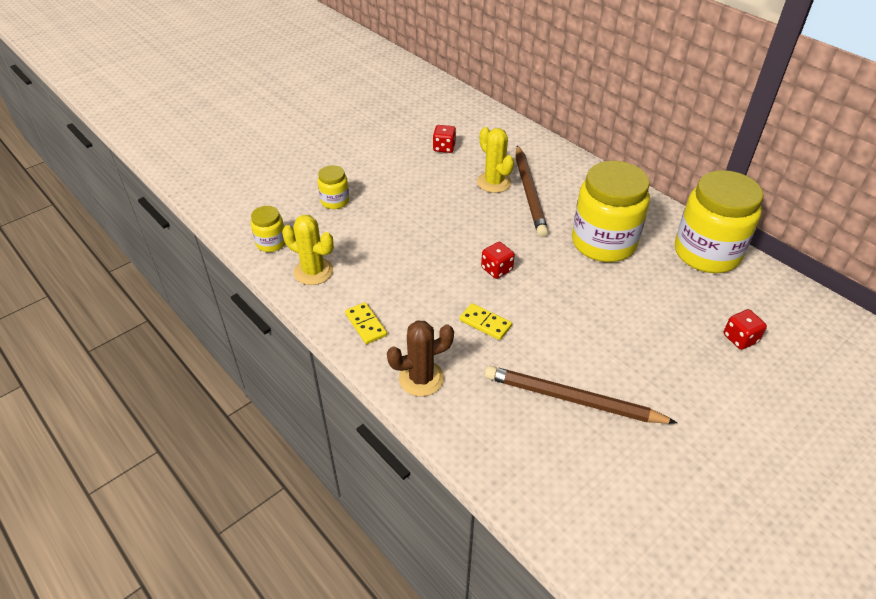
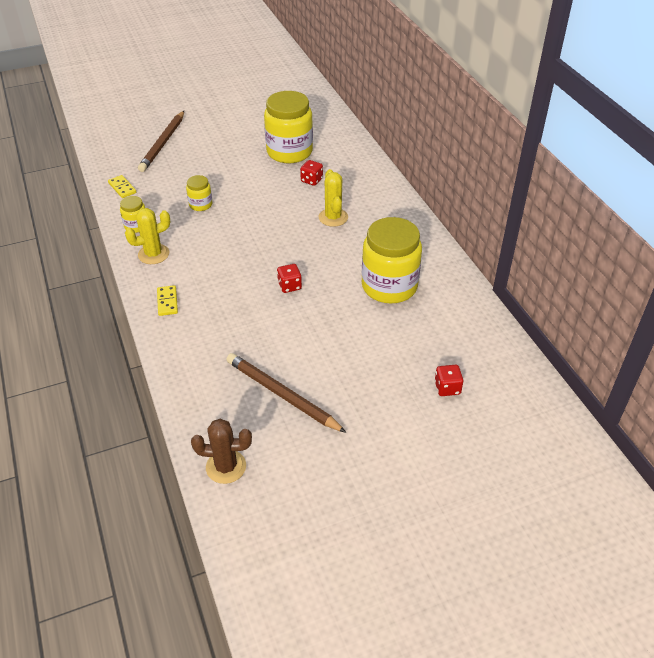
camera: 20 degrees right, 0 degrees up
(313, 271) = (153, 254): yellow cactus -> yellow cactus turned 75 degrees counterclockwise
(421, 378) = (183, 350): brown cactus -> brown cactus (226, 467)
(485, 323) = (254, 323): yellow domino -> yellow domino (122, 188)
(529, 193) = (356, 232): brown pencil -> brown pencil (163, 143)
(706, 253) = (470, 315): yellow jar -> yellow jar (289, 152)

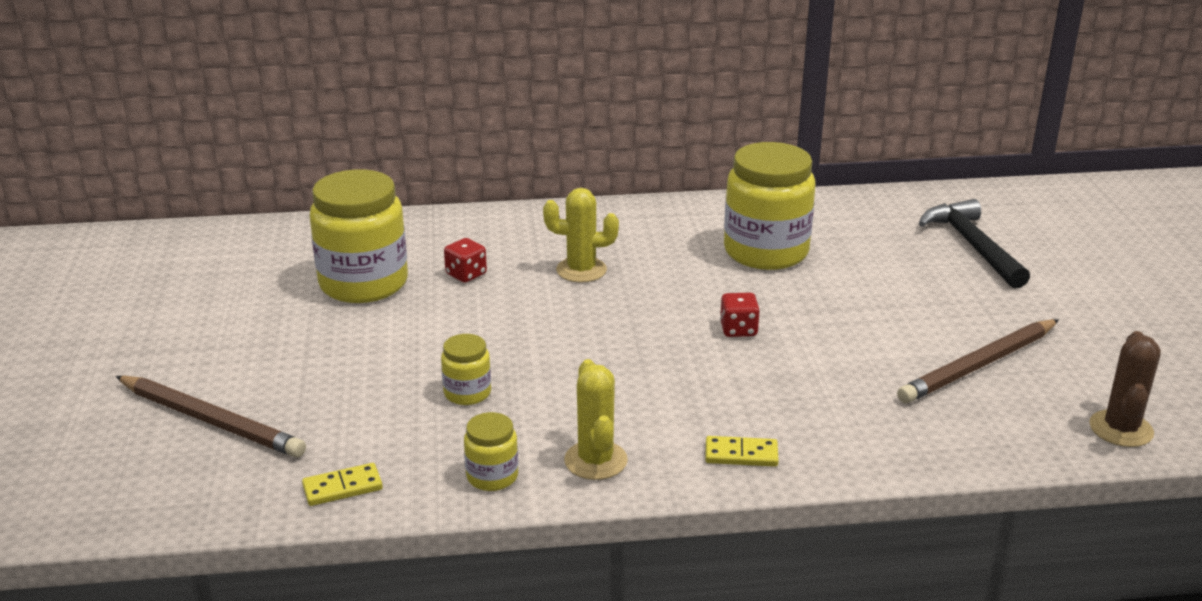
camera: 75 degrees left, 15 degrees down
(447, 388) = (972, 246): red dice -> black hammer

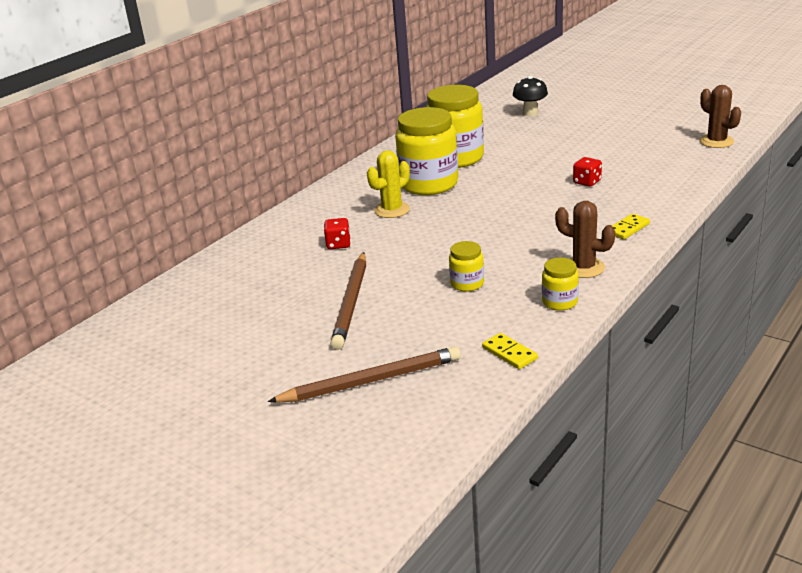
camera: 45 degrees left, 0 degrees up
(342, 488) = (509, 353): yellow domino -> yellow domino turned 60 degrees counterclockwise
(363, 283) = (292, 280): yellow jar -> yellow jar (429, 184)
(595, 460) = (583, 268): yellow cactus -> brown cactus
(738, 330) = (517, 190): red dice -> red dice (587, 182)
(972, 246) = (530, 113): black hammer -> black mushroom
(979, 365) = (630, 150): brown pencil -> brown pencil (351, 303)

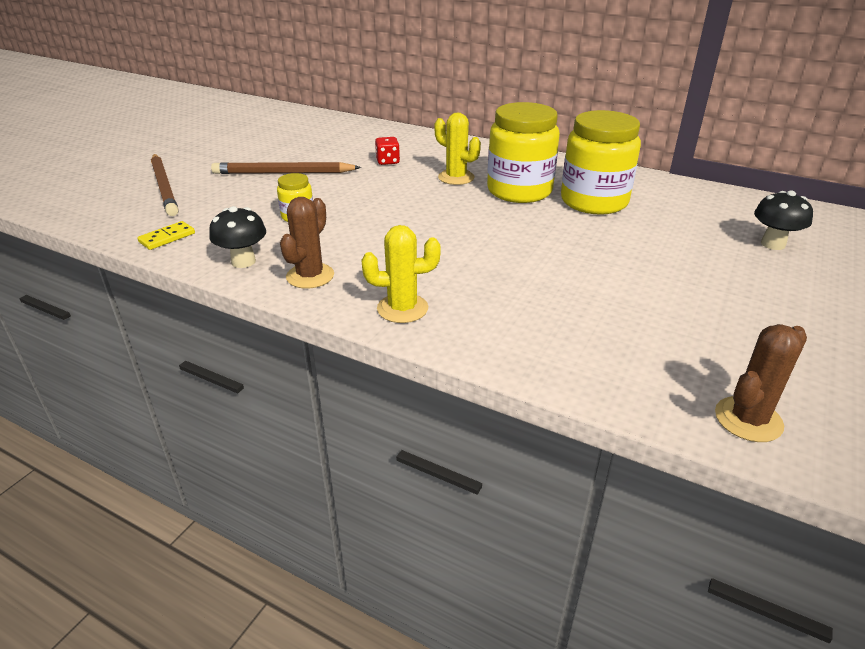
camera: 80 degrees right, 5 degrees up
(559, 302) = (243, 261): yellow jar -> black mushroom
(587, 182) = (541, 283): red dice -> none
(628, 228) = (402, 308): yellow domino -> yellow cactus

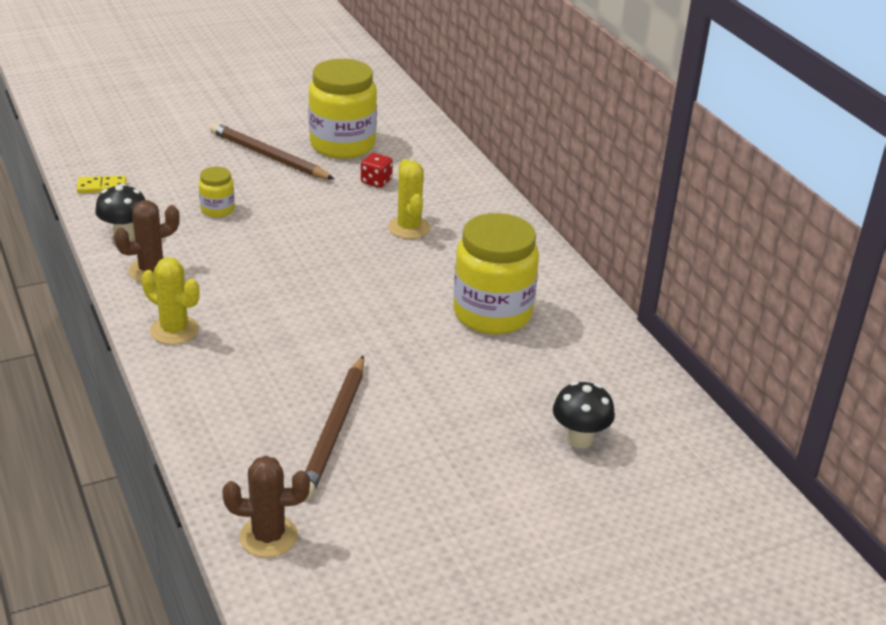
camera: 35 degrees right, 0 degrees up
(164, 187) = (159, 132): brown pencil -> brown pencil (334, 430)
(519, 191) = (442, 269): yellow jar -> yellow jar (342, 144)

